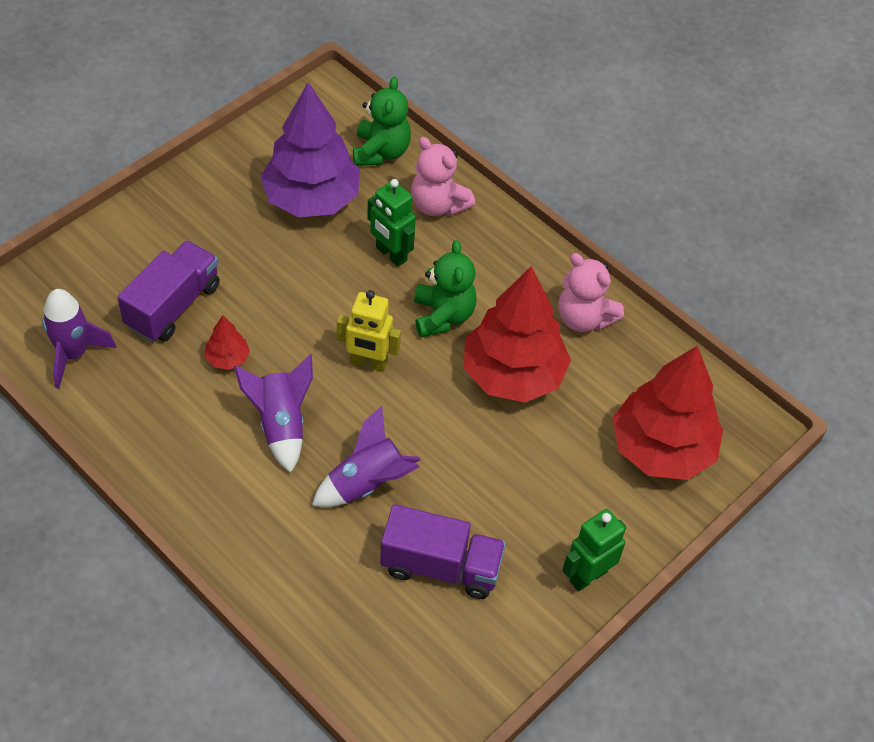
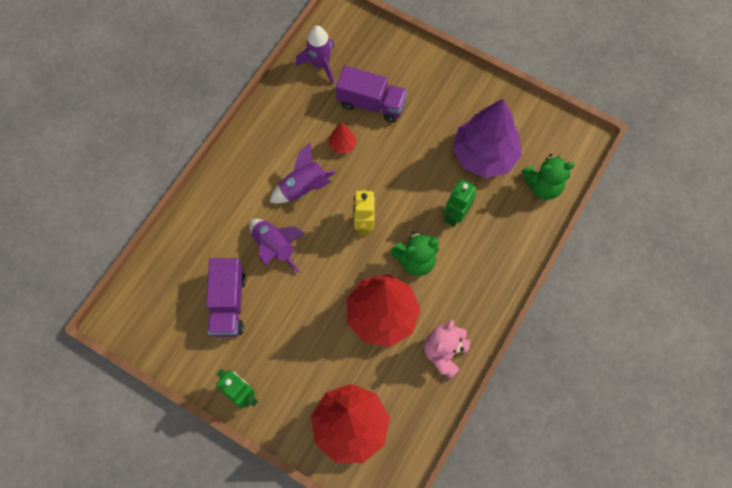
camera: 80 degrees right, 15 degrees up
(438, 205) = (509, 234): pink teddy bear -> none

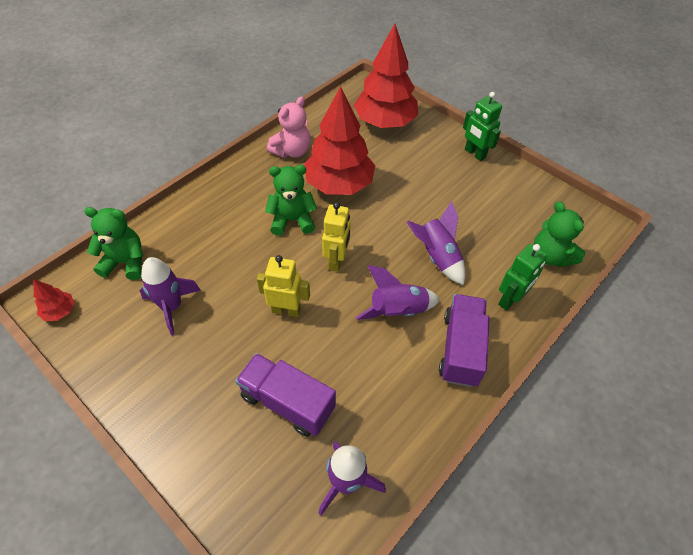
camera: 170 degrees left, 15 degrees down
(170, 269) = (550, 256): none -> green teddy bear
(228, 304) = (487, 217): purple truck -> purple truck (460, 349)
(342, 145) = (340, 353): red tree -> red tree (60, 311)
(393, 170) = (286, 310): none -> yellow robot
(455, 215) = (234, 251): green robot -> green robot (510, 300)
(484, 155) = (172, 307): purple tree -> purple rocket

